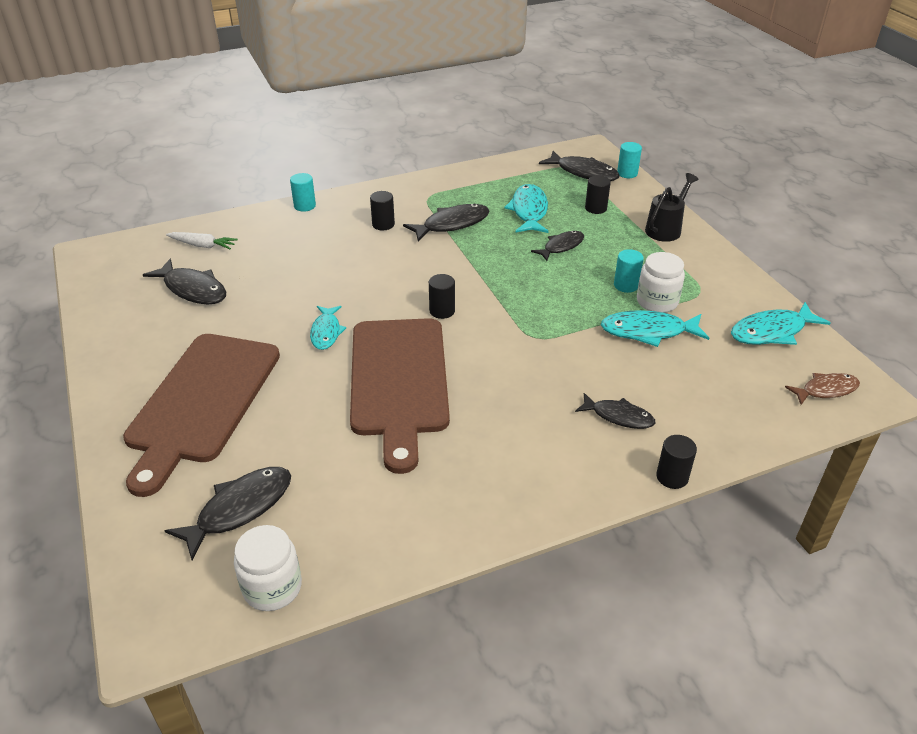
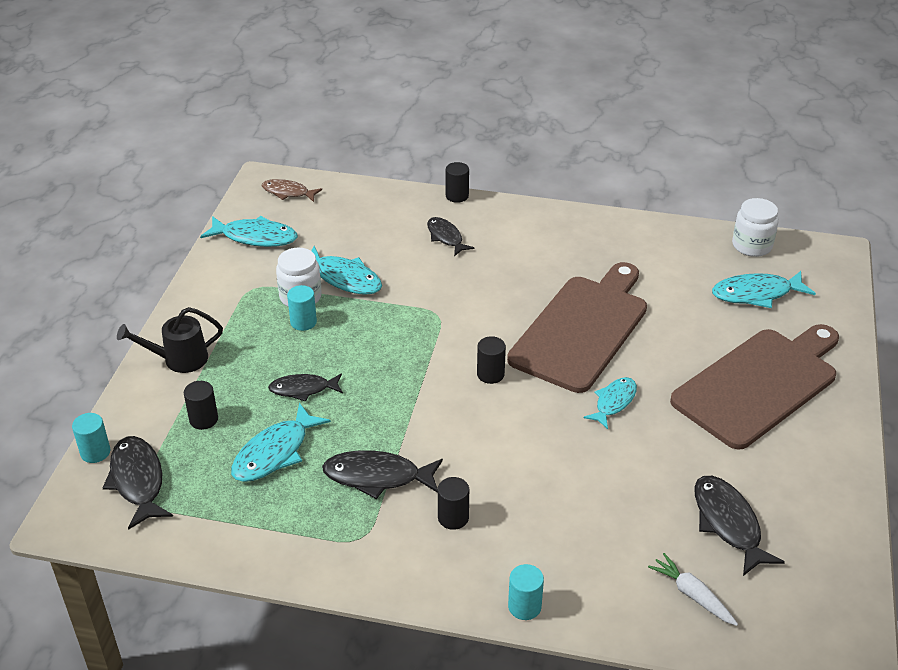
camera: 145 degrees left, 0 degrees up
(239, 509) = (756, 294): black fish -> turquoise fish

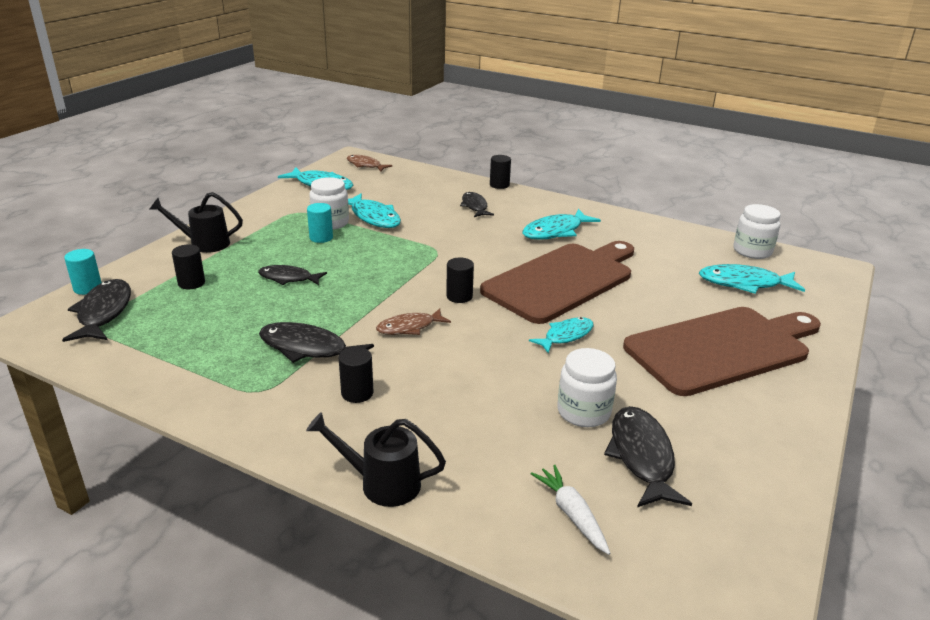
camera: 15 degrees right, 10 degrees down
(275, 452) = (232, 315): turquoise fish -> turquoise fish (555, 231)
(461, 426) = (409, 327): none -> brown fish
(524, 606) = (381, 483): turquoise cylinder -> black watering can
(663, 488) = (583, 412): none -> white jar

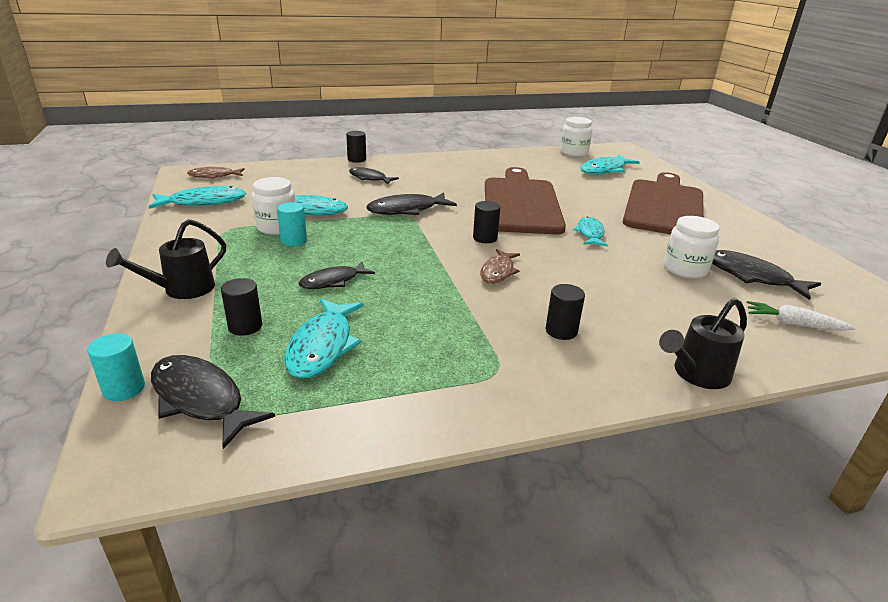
camera: 45 degrees left, 0 degrees up
(308, 349) = (464, 322): black fish -> black fish (407, 210)
(555, 231) = (455, 176): turquoise fish -> turquoise fish (322, 346)

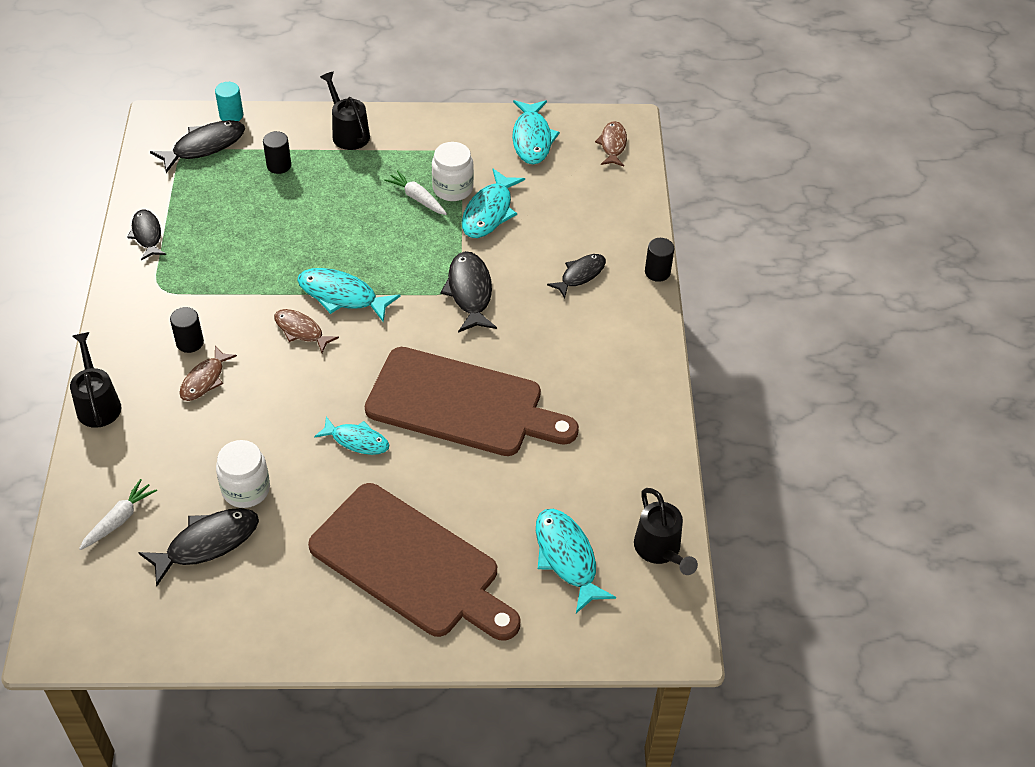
camera: 105 degrees right, 20 degrees up
(293, 241) = (417, 198): turquoise cylinder -> white carrot
(322, 346) = (235, 202): turquoise fish -> turquoise fish (342, 296)
(333, 281) = (328, 217): black fish -> black fish (147, 235)
(485, 238) = (376, 341): black cylinder -> none
(573, 152) = (660, 550): white jar -> black watering can
(599, 311) = (204, 380): none -> brown fish

